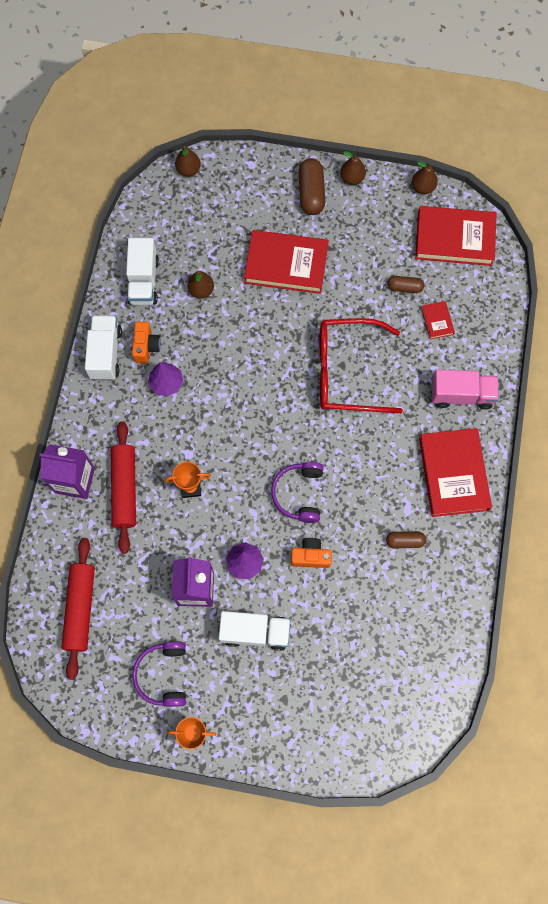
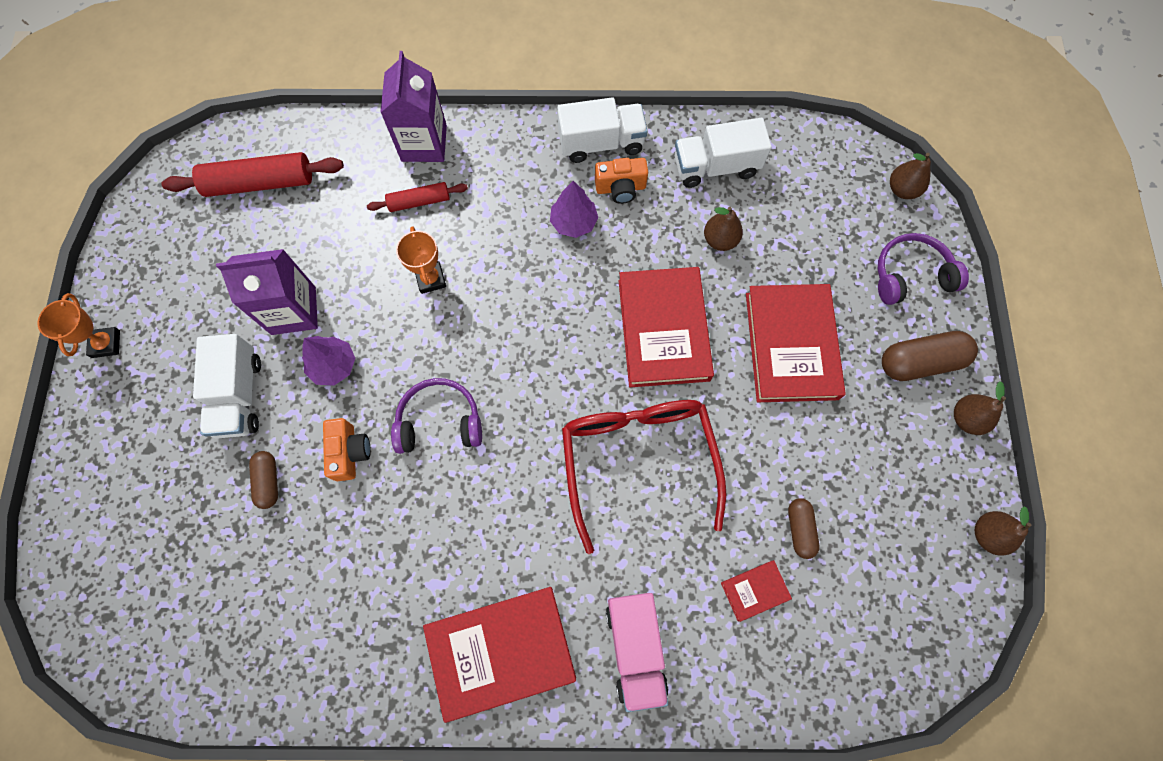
camera: 80 degrees right, 0 degrees up
(125, 489) = (419, 201): red rolling pin -> red rolling pin, size x0.57
(163, 675) = (179, 292): purple headphones -> purple headphones (910, 275)
(405, 541) = (385, 587): brown capsule -> brown capsule (268, 481)
(454, 238) = (910, 601): red book -> red book (663, 329)

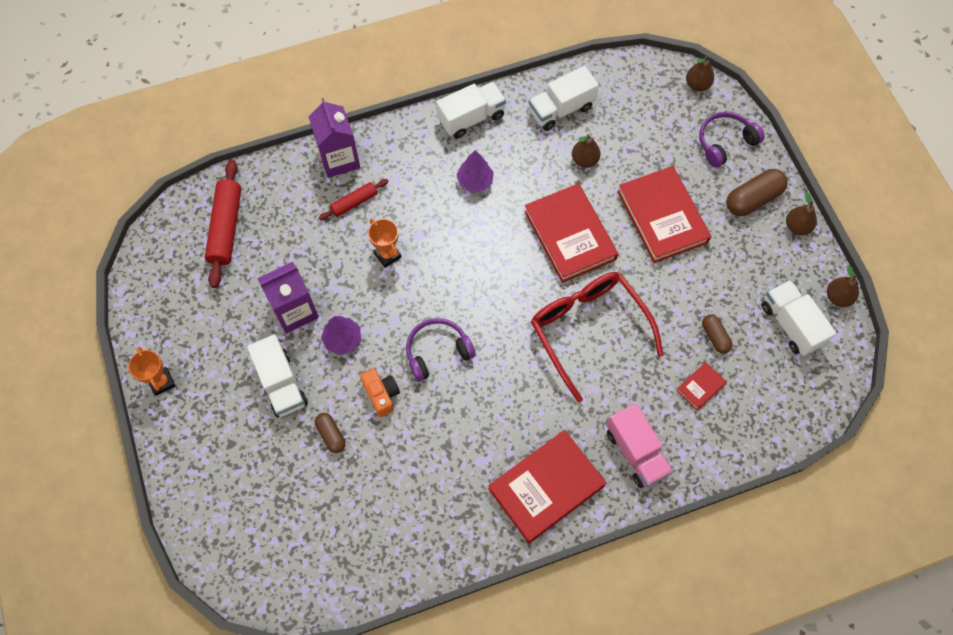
camera: 20 degrees left, 5 degrees down
(260, 183) = (226, 227): red rolling pin -> red rolling pin turned 60 degrees counterclockwise
(620, 188) = (499, 146): orange camera -> none
(909, 549) = (791, 324): none -> white truck

